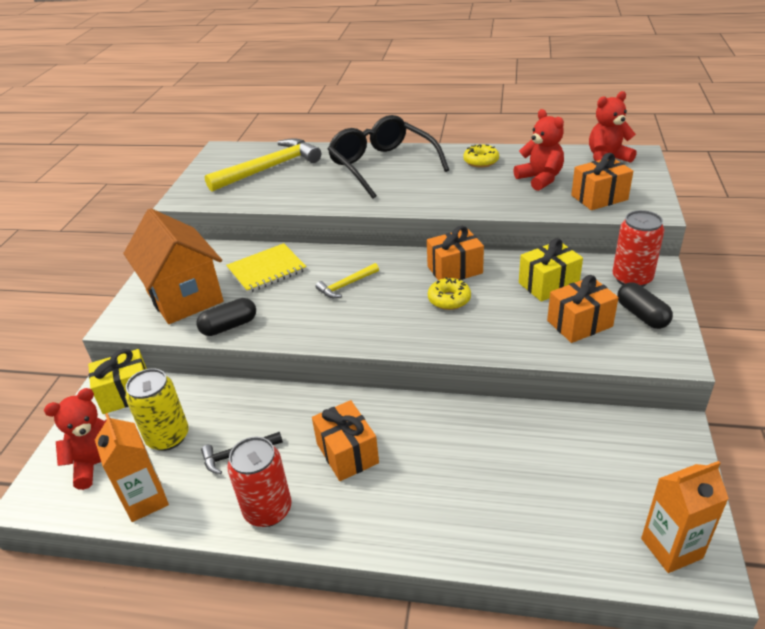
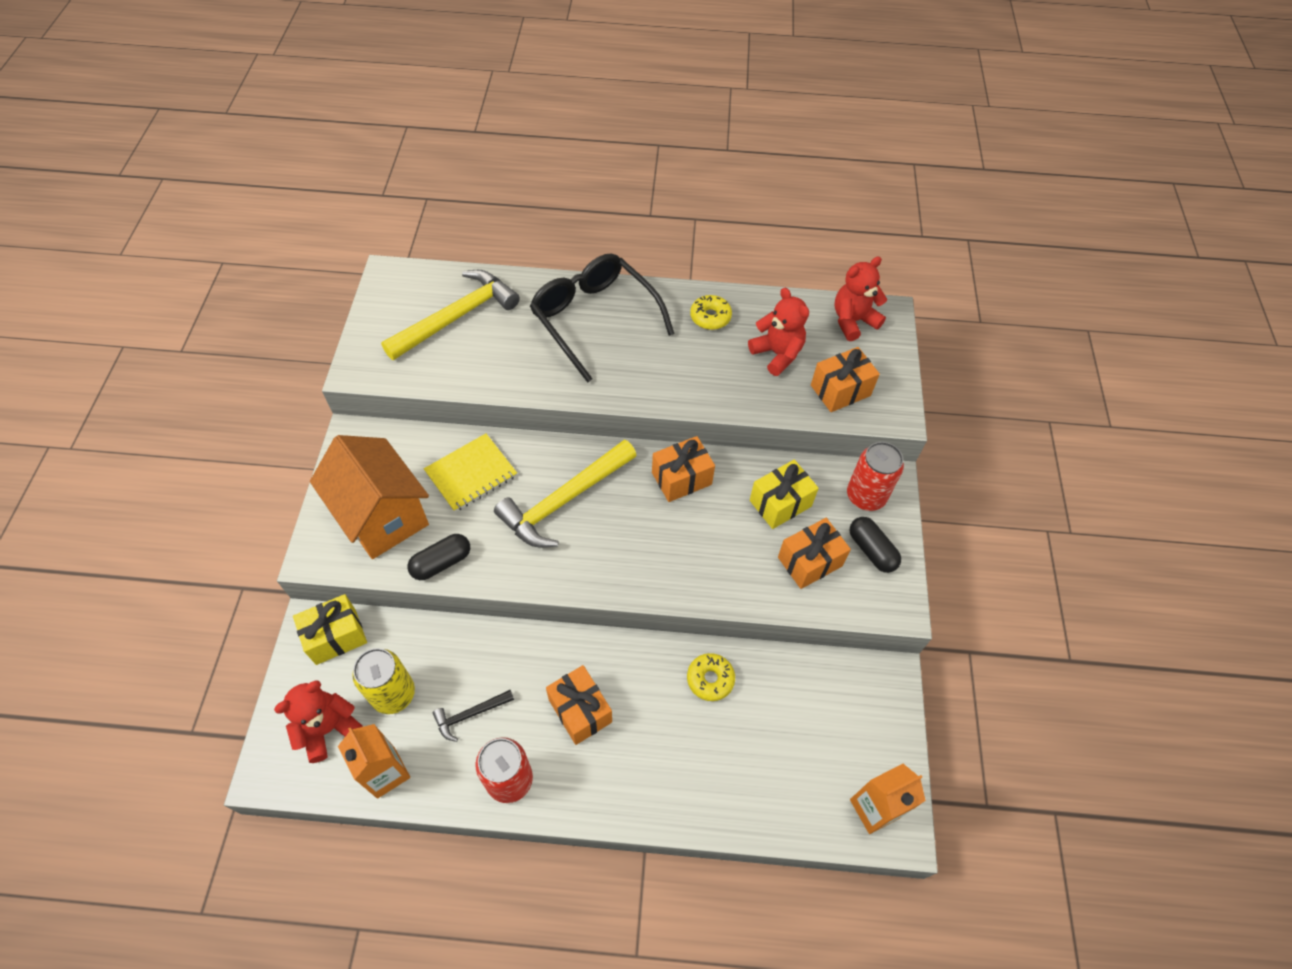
camera: 10 degrees left, 20 degrees up
(346, 285) = (564, 500): yellow hammer -> yellow hammer, size x2.08
(449, 299) = (677, 524): yellow donut -> yellow donut (710, 679)

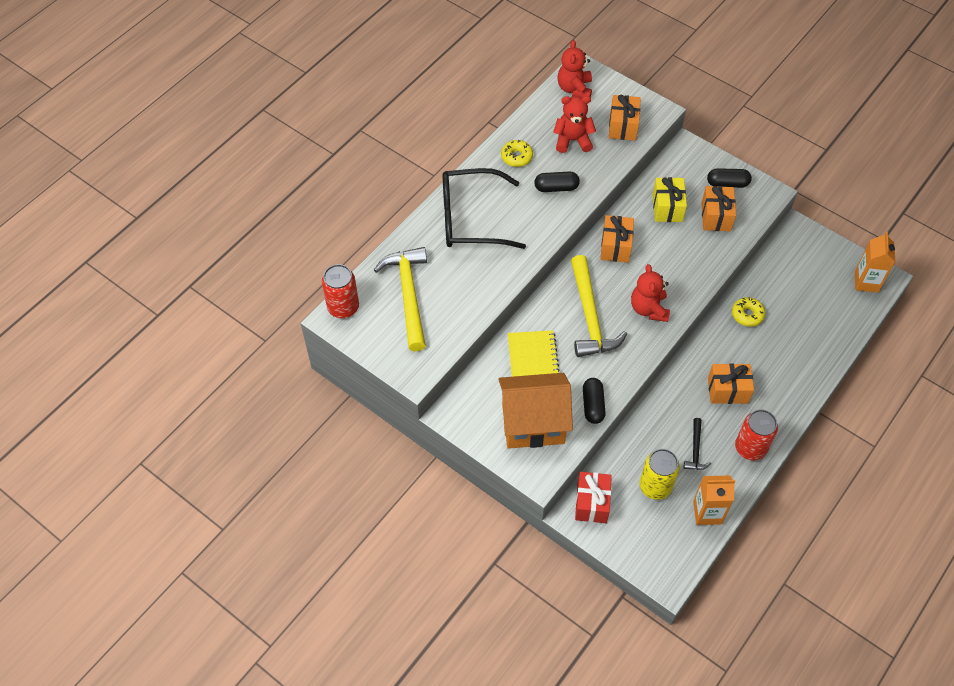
camera: 55 degrees left, 0 degrees up
(328, 728) = (657, 533): red teddy bear -> red teddy bear (649, 309)
(336, 636) = (592, 503): yellow gift -> red gift
(697, 371) = (556, 187): none -> black capsule
(866, 496) = (690, 164): red can -> red can (343, 307)

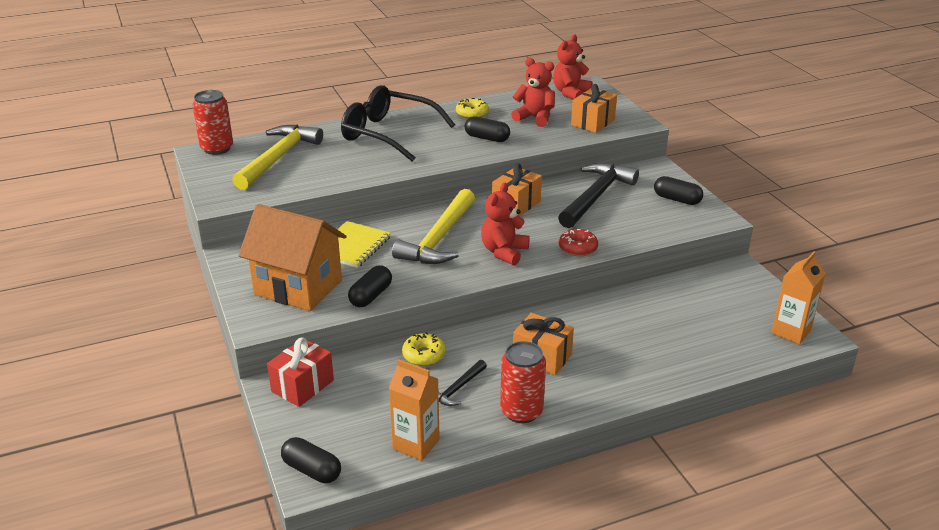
camera: 30 degrees right, 25 degrees down
(655, 486) = (382, 400): yellow can -> none
(661, 570) = (312, 470): none -> black capsule
(667, 208) = (596, 196): yellow gift -> black hammer
(697, 278) = (577, 248): none -> red donut
(716, 216) = (642, 216): orange gift -> none
(747, 315) = (622, 310): yellow donut -> yellow donut (424, 355)

